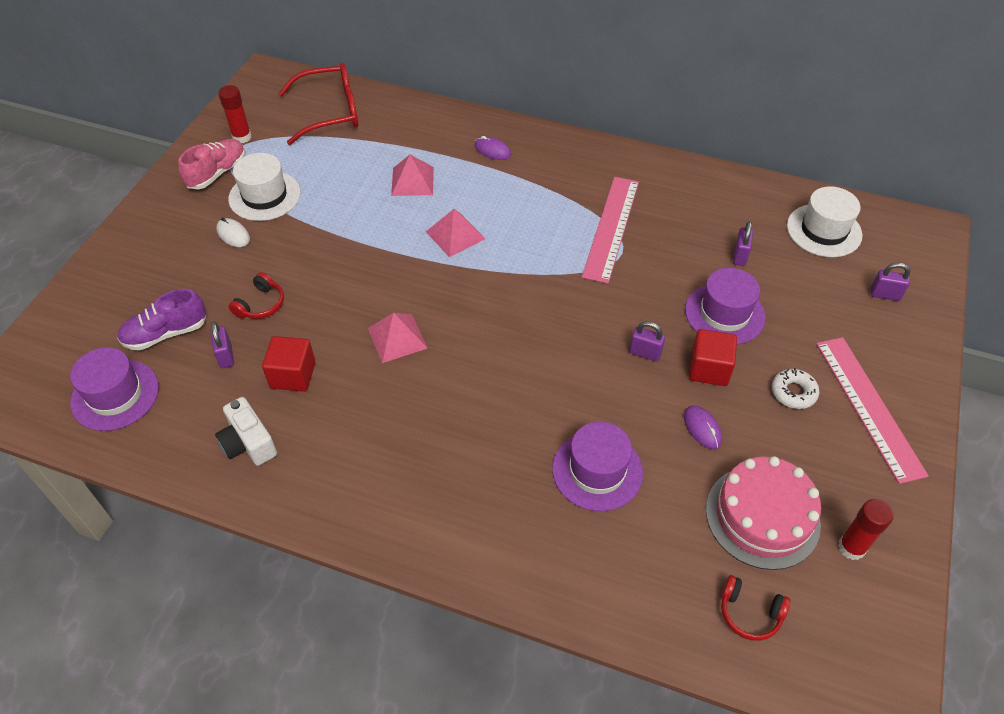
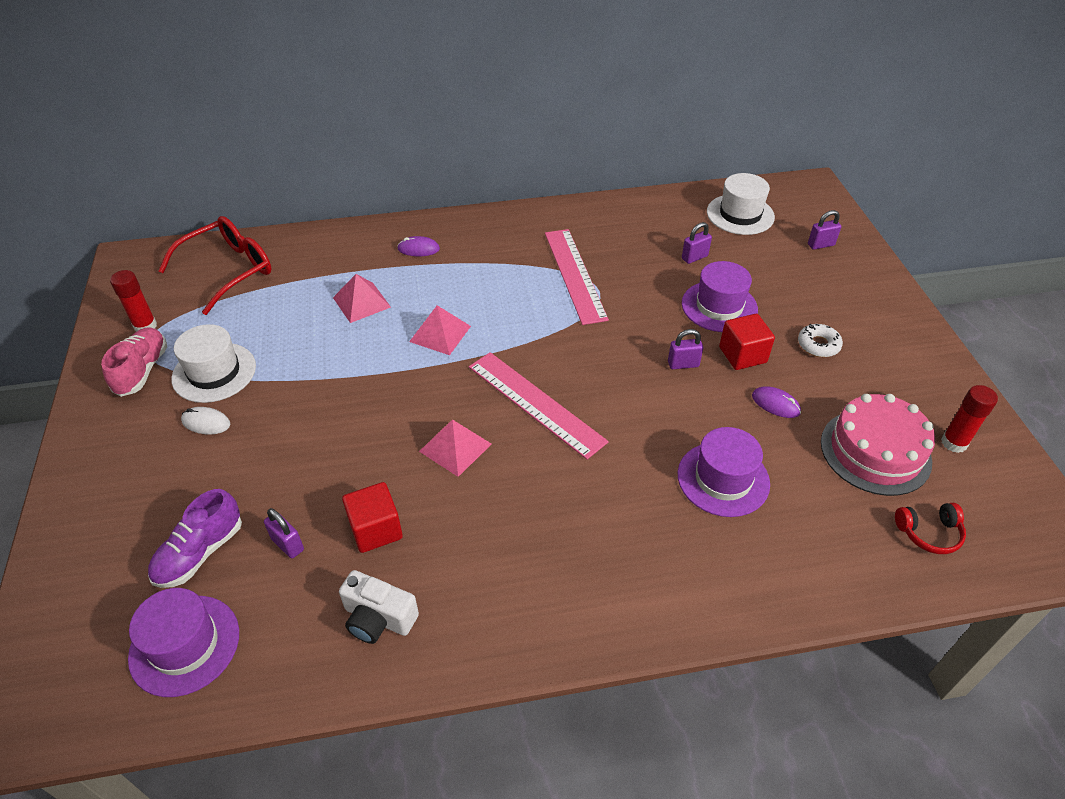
camera: 30 degrees left, 5 degrees down
(261, 305) = (289, 477): red headphones -> none
(740, 256) = (694, 257): purple padlock -> purple padlock turned 75 degrees clockwise
(869, 407) = (878, 331): pink ruler -> pink ruler (535, 403)

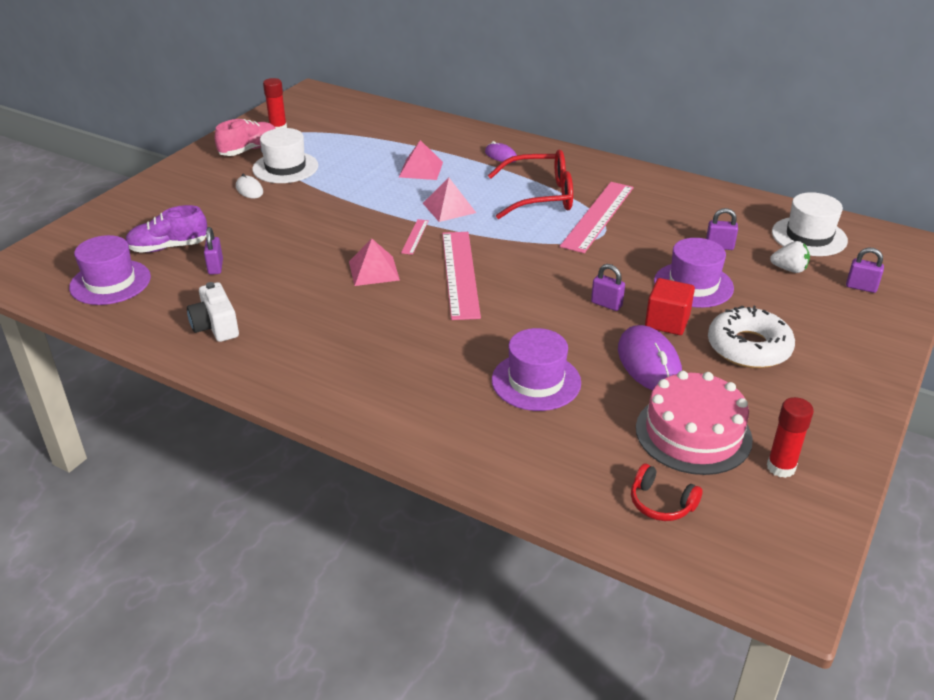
camera: 40 degrees right, 10 degrees down
(228, 271) = (361, 120): red glasses -> red glasses (540, 196)
(376, 529) = (271, 285): red cube -> none
(447, 385) = (415, 236): none -> pink ruler
(762, 254) = (789, 269): none -> white strawberry
(775, 404) = (649, 363): purple mouse -> purple mouse, size x1.85
(818, 345) = (748, 347): white donut -> white donut, size x1.81

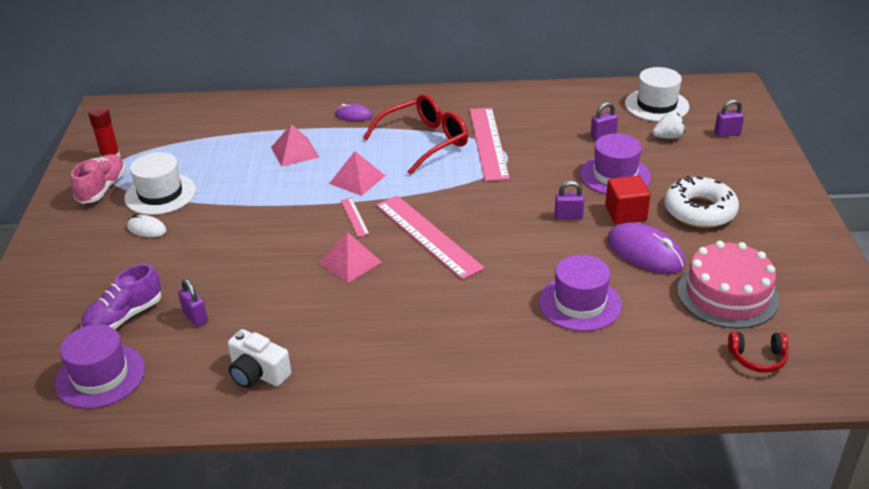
camera: 30 degrees left, 0 degrees up
(781, 467) = (805, 294): red glue stick -> none

